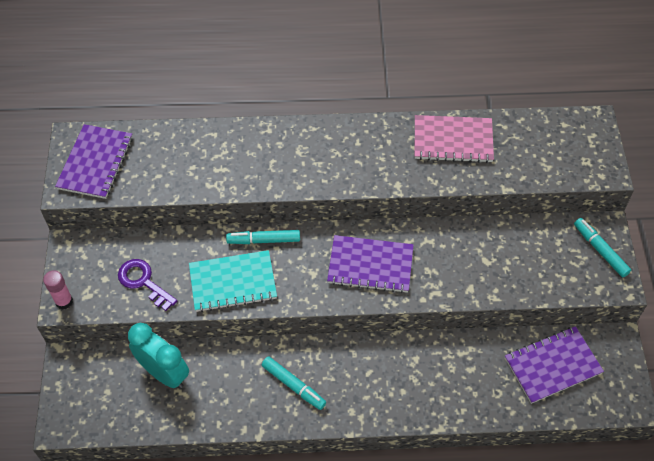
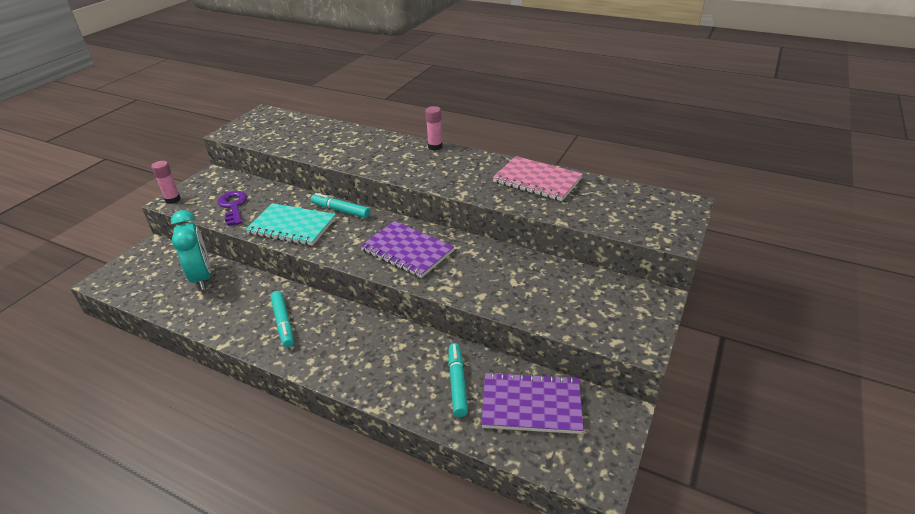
camera: 30 degrees right, 20 degrees down
(95, 163) = (262, 126): purple notebook -> none
(320, 126) = (435, 147): none -> pink glue stick
(600, 250) = (639, 312): turquoise marker -> turquoise marker (457, 383)

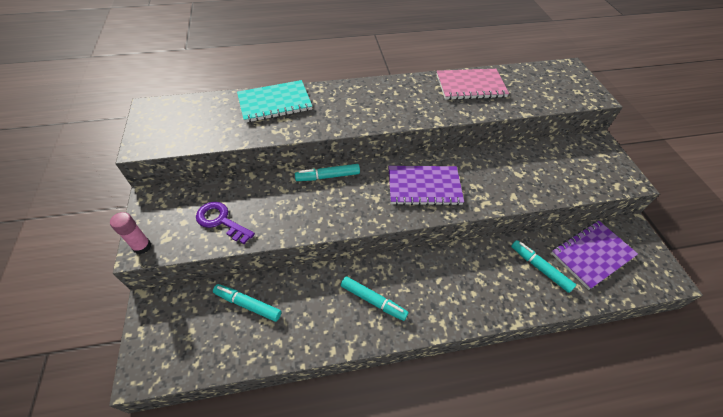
camera: 40 degrees left, 15 degrees up
(202, 277) = (248, 304): turquoise clock -> turquoise marker
(292, 226) = (305, 213): turquoise notebook -> turquoise notebook (275, 103)
(435, 147) = (362, 84): pink glue stick -> none

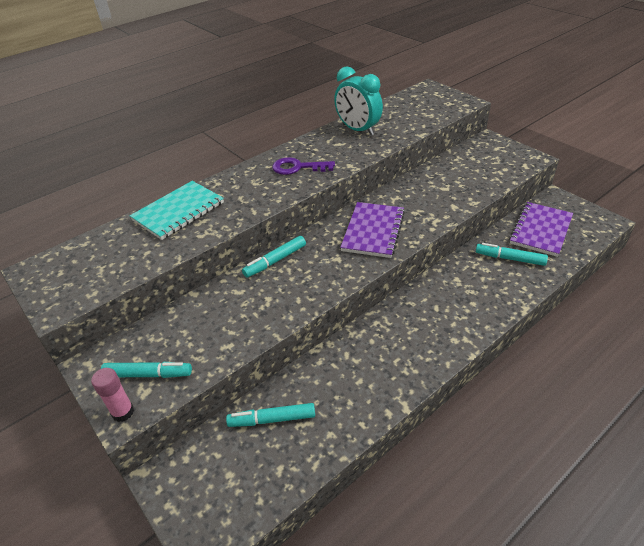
camera: 25 degrees left, 10 degrees down
(221, 221) = (195, 347): purple key -> purple key (298, 167)
(373, 301) = (392, 353): turquoise marker -> turquoise marker (148, 374)
(424, 187) = (373, 231): purple notebook -> purple notebook turned 45 degrees counterclockwise
(470, 86) = (358, 130): pink notebook -> turquoise clock

